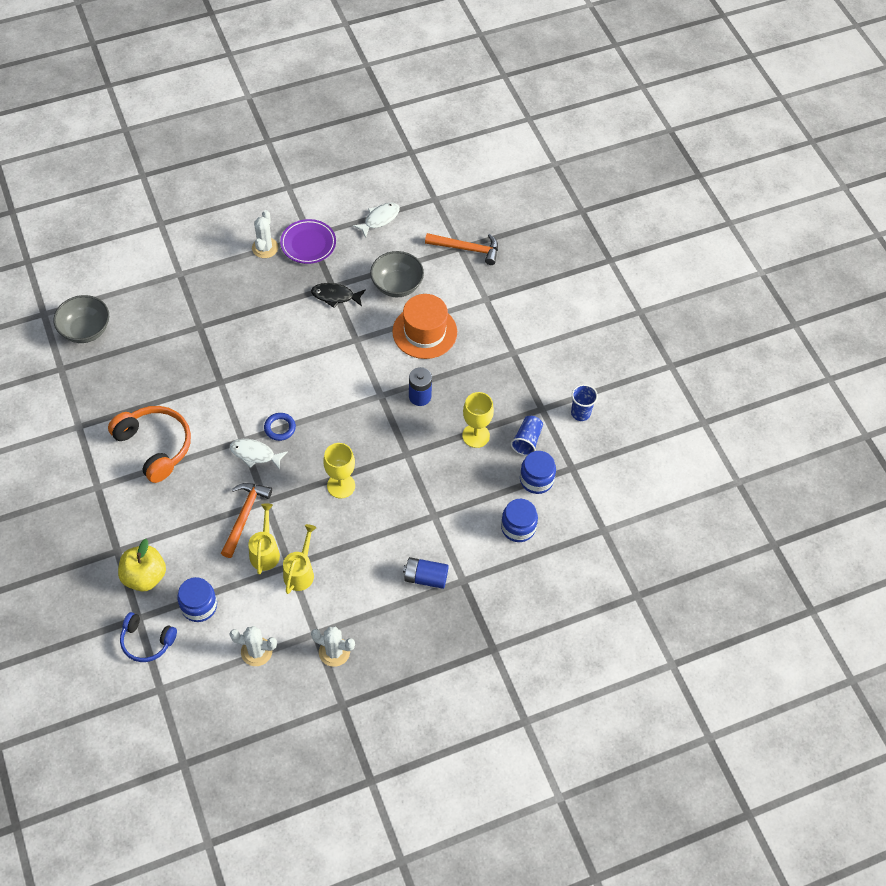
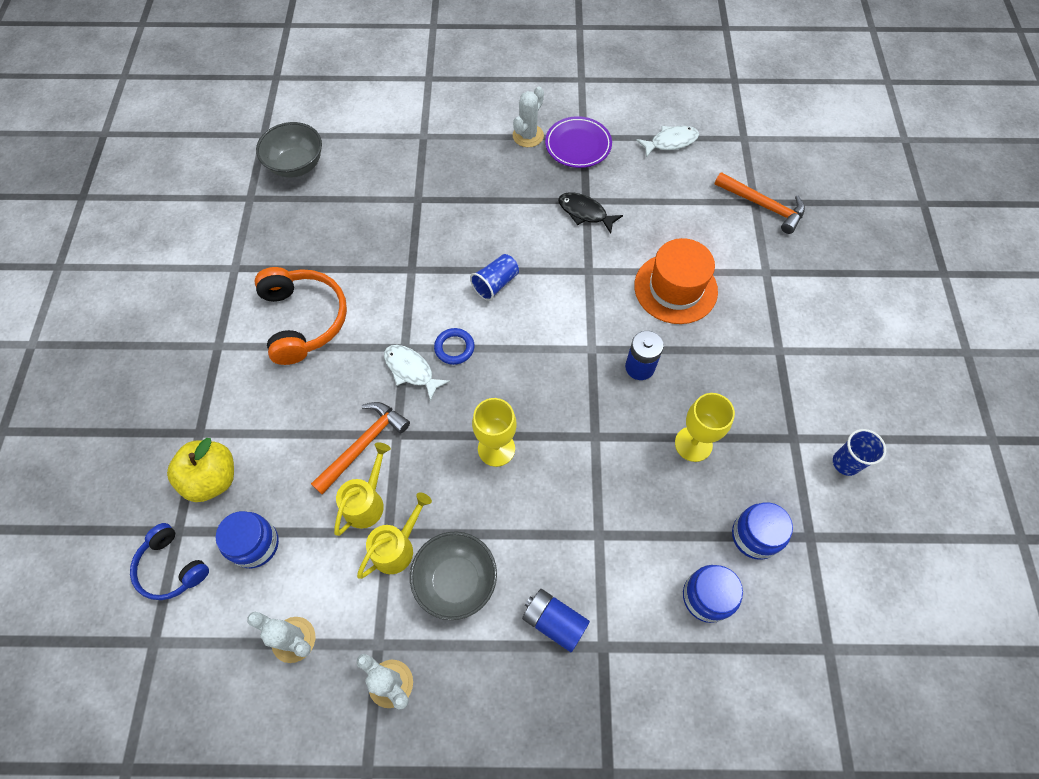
camera: 25 degrees right, 5 degrees up
(397, 285) = (662, 222): grey bowl -> grey bowl (456, 581)
(527, 440) = (759, 475): blue cup -> blue cup (495, 284)

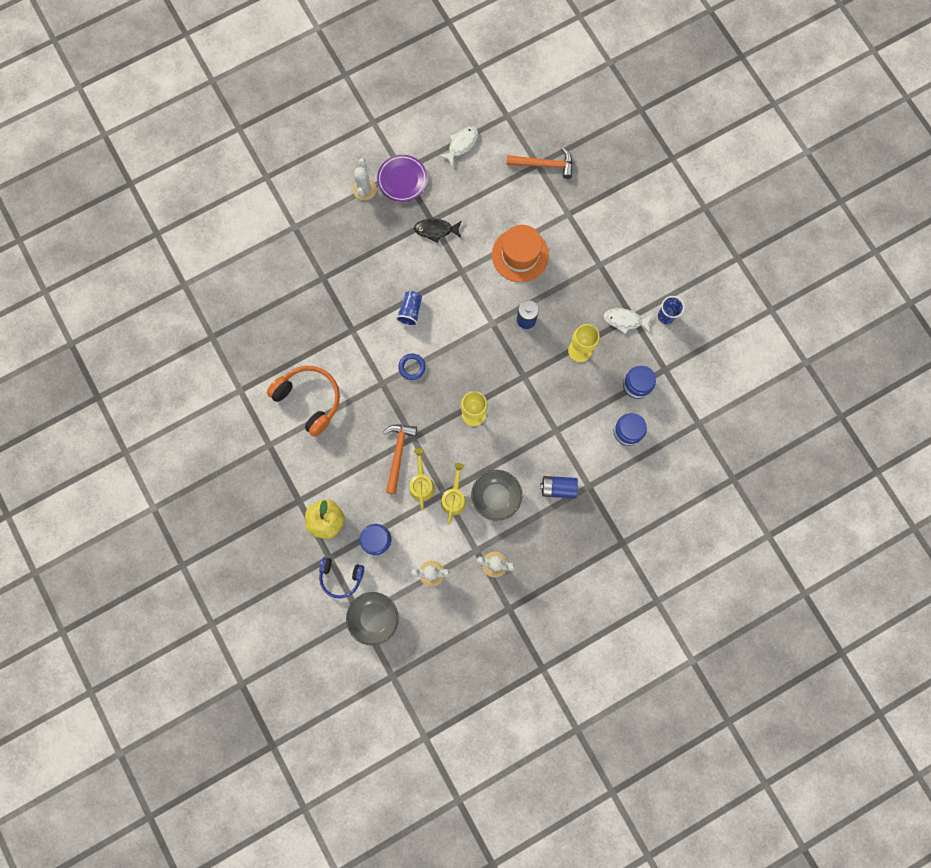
camera: 30 degrees left, 15 degrees up
(296, 165) = (224, 296): grey bowl -> grey bowl (374, 617)
(411, 370) = (395, 395): white fish -> white fish (625, 320)

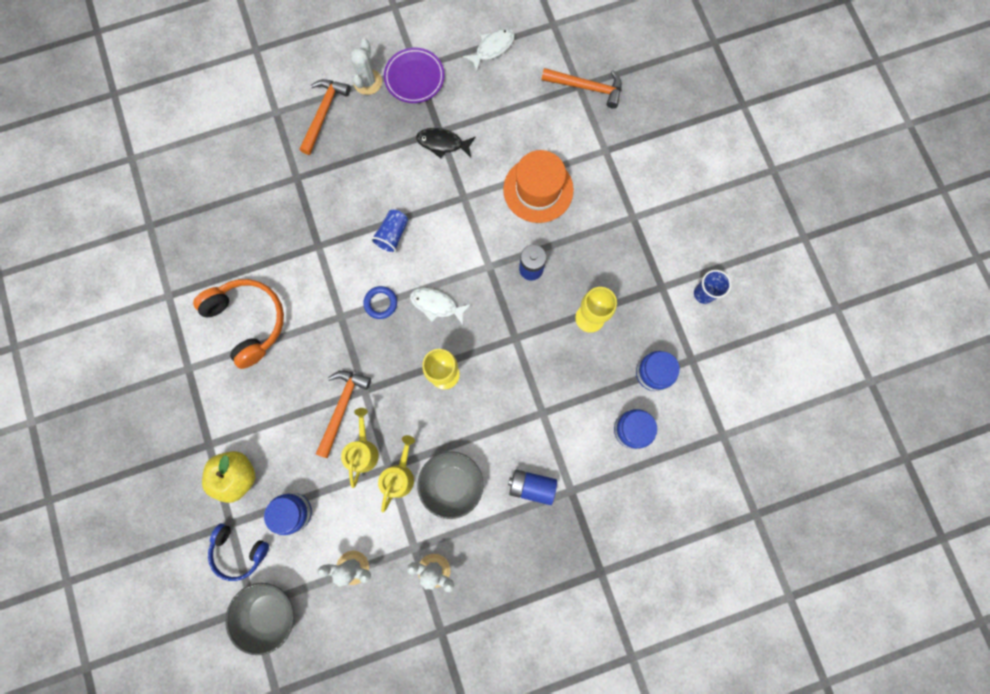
camera: 10 degrees right, 0 degrees up
(334, 221) = (324, 113): none -> orange hammer
(625, 320) = (652, 290): white fish -> white fish (436, 305)

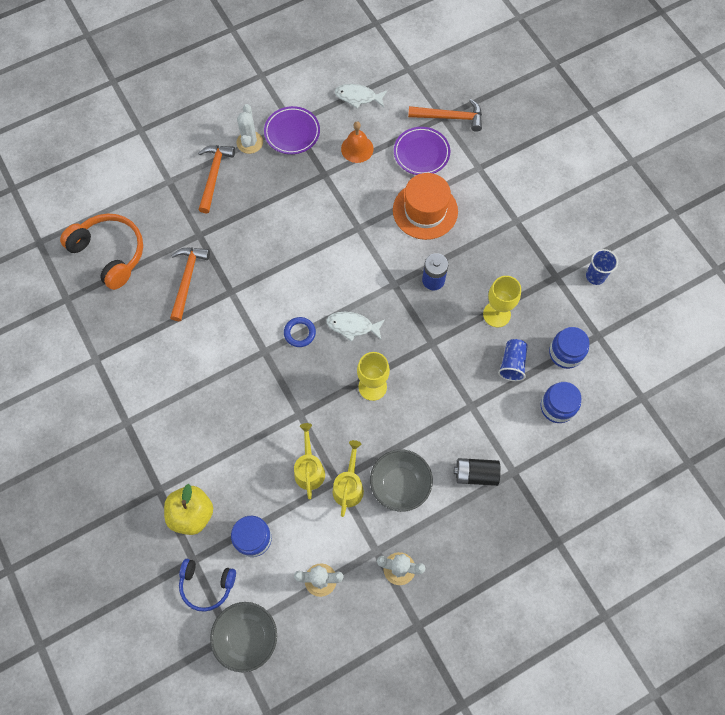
camera: 10 degrees left, 10 degrees down
(248, 321) = (177, 370): orange headphones -> orange headphones (110, 253)
(342, 408) = (281, 433): orange hammer -> orange hammer (187, 279)
(392, 235) = (299, 271): blue cup -> blue cup (512, 364)
(442, 143) = (329, 184): black fish -> none
(480, 107) = (357, 148): none -> orange bell
(492, 48) = (358, 97): white fish -> white fish turned 120 degrees counterclockwise
(532, 486) = (475, 474): blue battery -> black battery
(547, 124) = (421, 153): none -> purple plate

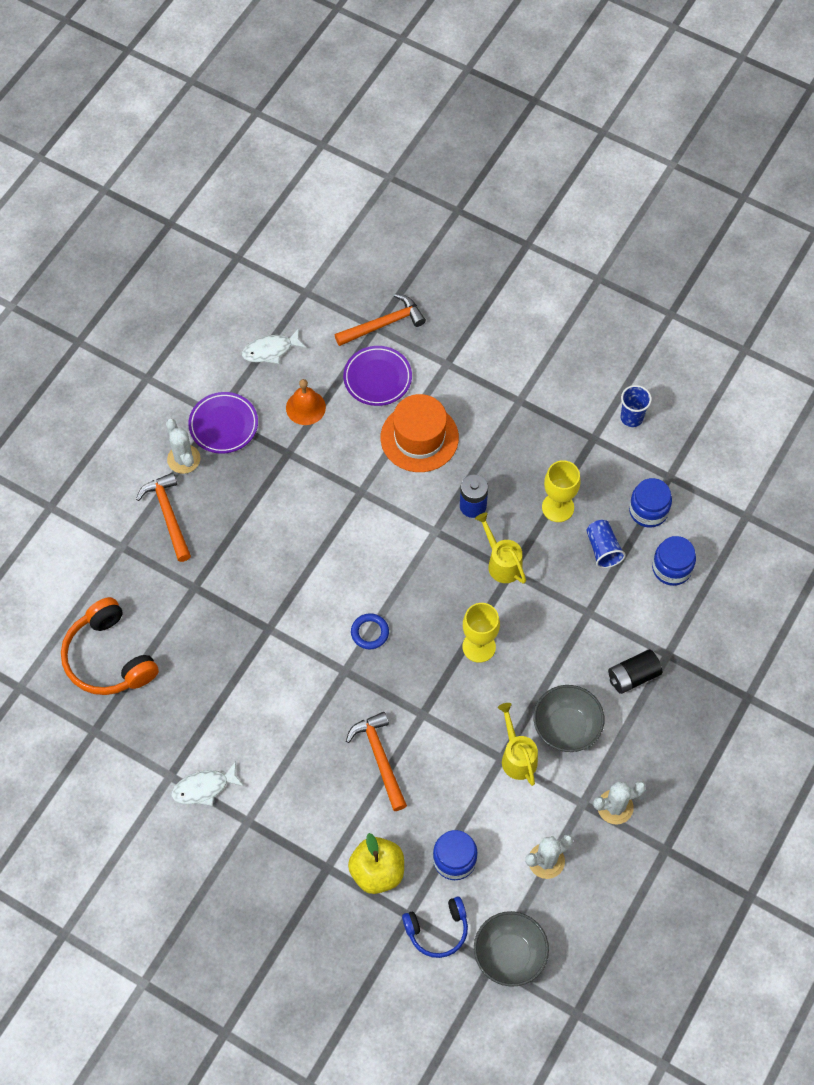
camera: 30 degrees left, 5 degrees down
(110, 253) = (109, 658): orange headphones -> orange headphones turned 135 degrees counterclockwise
(187, 279) = (213, 640): orange hammer -> orange hammer (380, 758)
(309, 469) = (467, 762): yellow watering can -> yellow watering can (501, 562)
(352, 326) = (420, 596): white fish -> white fish (204, 788)

